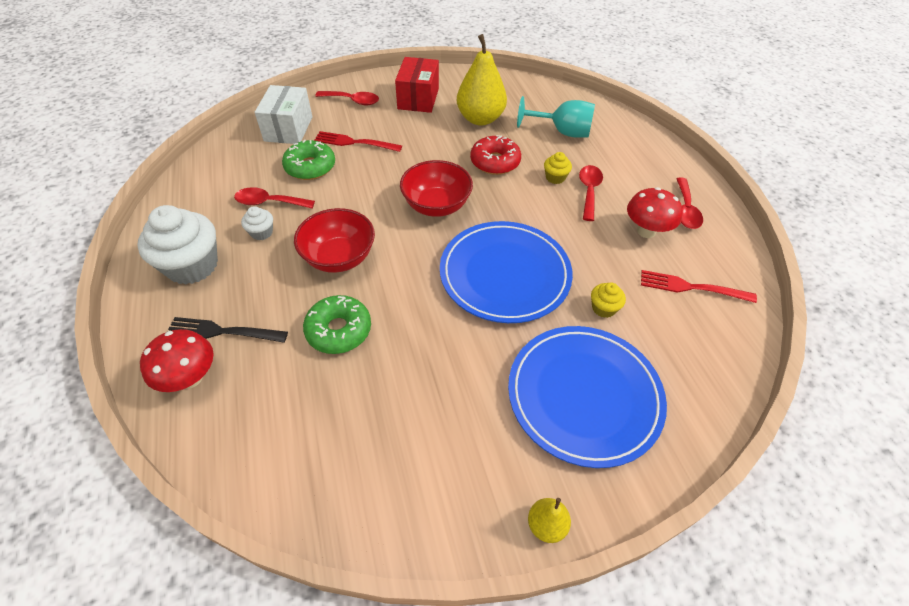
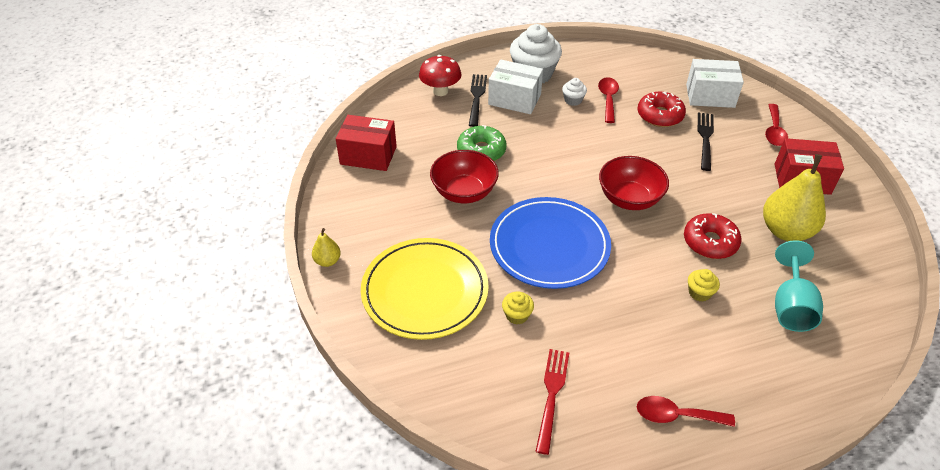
camera: 90 degrees right, 5 degrees down
(240, 289) = (514, 99): none -> white box
(310, 167) = (660, 115): green donut -> red donut
(322, 480) = (368, 155): none -> red box
(339, 257) = (553, 144): red bowl -> red bowl (464, 192)
(354, 142) = (705, 139): red fork -> black fork
(584, 396) = (425, 291): blue plate -> yellow plate
(589, 191) = (684, 322): red spoon -> none
(646, 231) = (630, 367): red mushroom -> none

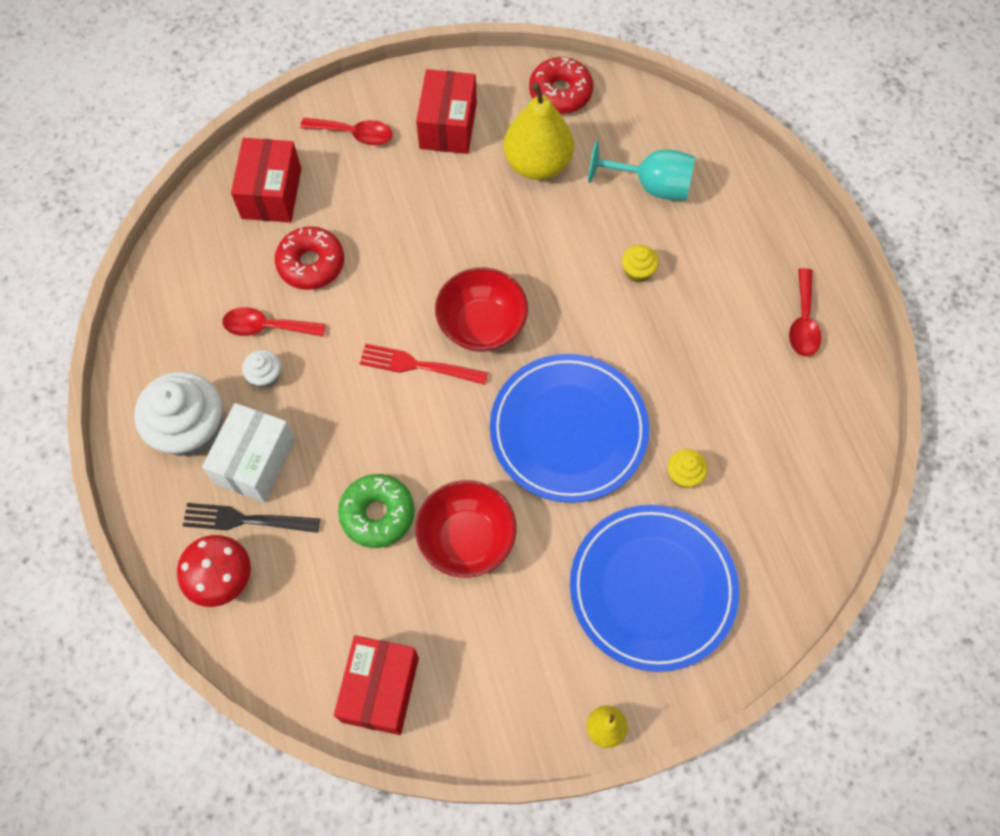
camera: 90 degrees left, 20 degrees up
(425, 291) = (652, 588): yellow plate -> blue plate
(552, 395) = (792, 442): red fork -> red fork (418, 365)
(705, 139) = (365, 216): black fork -> none
(710, 96) = (271, 193): white box -> red box
(710, 242) = (557, 246): red donut -> red donut (560, 92)

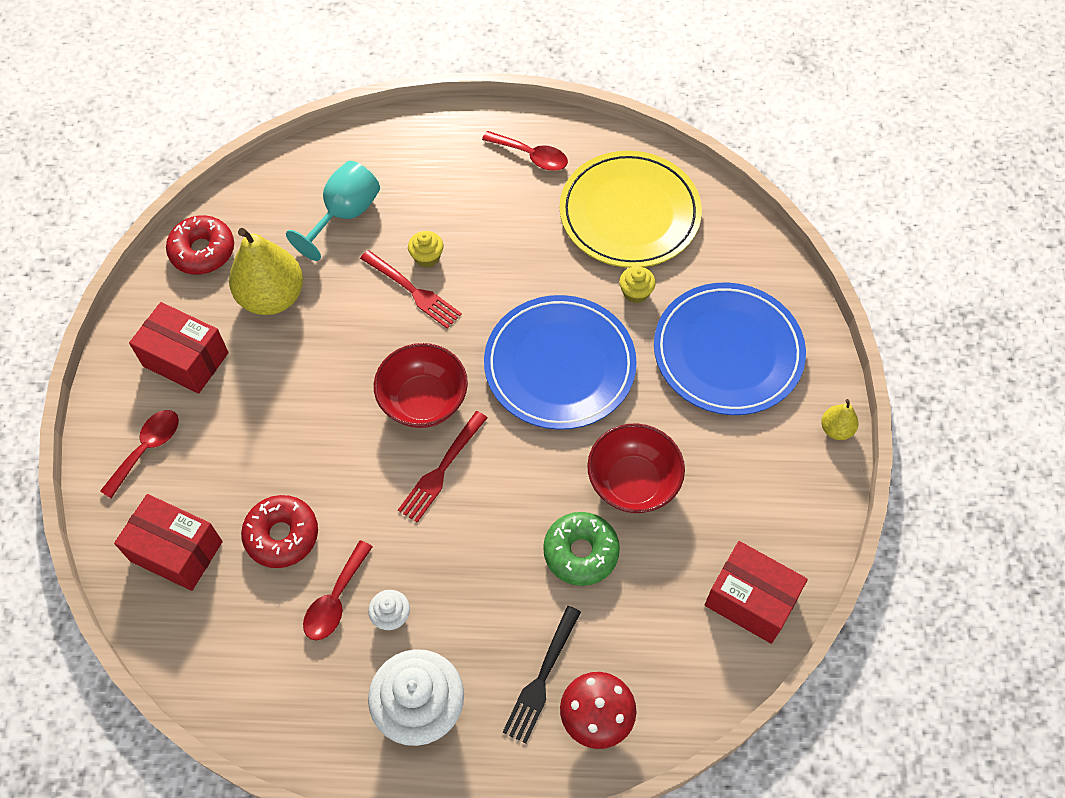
camera: 70 degrees left, 5 degrees down
(255, 461) = (482, 652): white box -> none
(594, 273) = (413, 291): none -> red fork
(779, 438) = (629, 213): none -> yellow plate

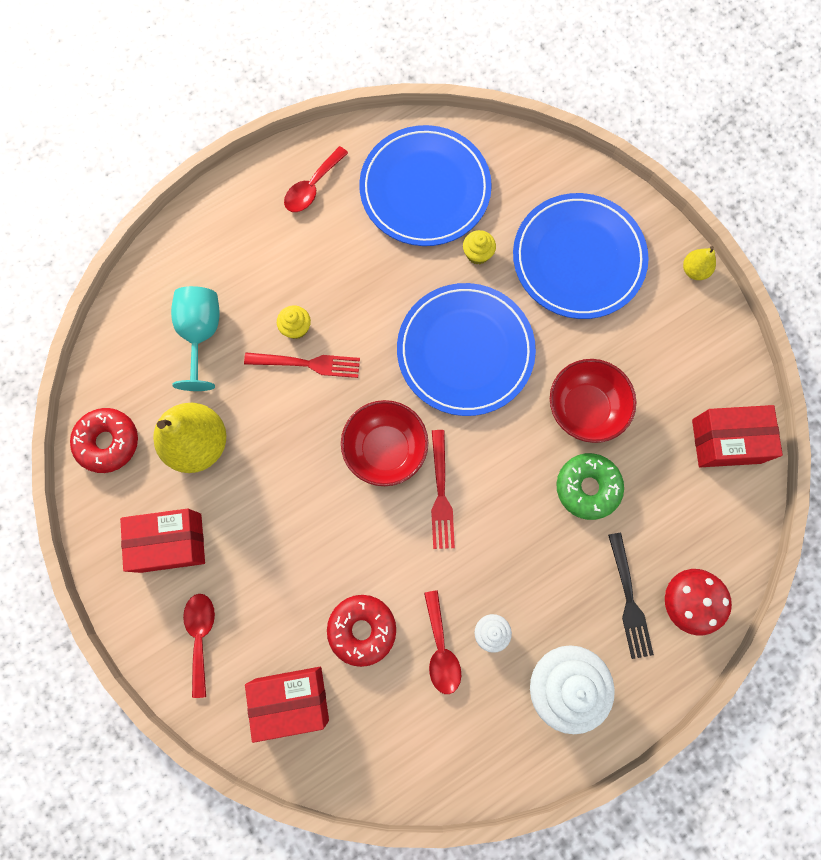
camera: 35 degrees left, 15 degrees up
(531, 156) = (312, 187): red spoon -> red spoon turned 135 degrees clockwise
(629, 213) = (425, 189): yellow plate -> blue plate

